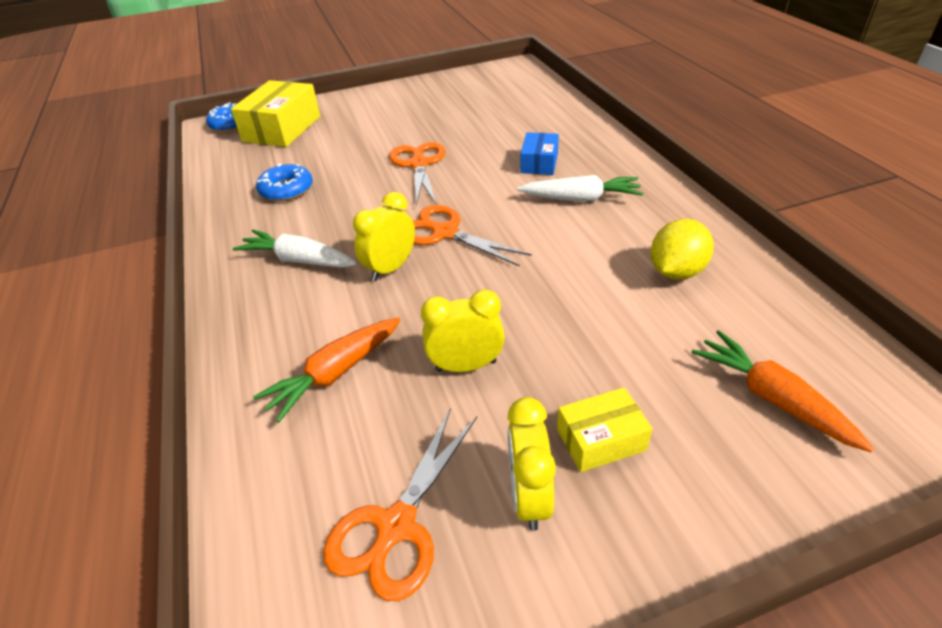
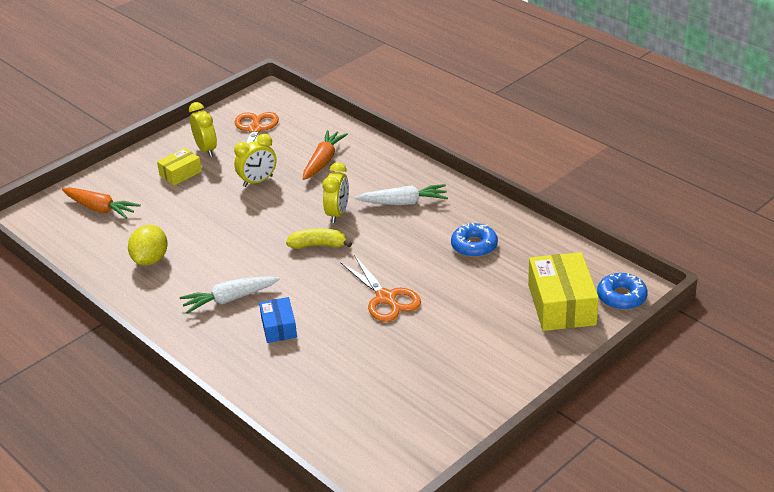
camera: 155 degrees right, 5 degrees down
(445, 233) = (318, 245): orange scissors -> yellow banana

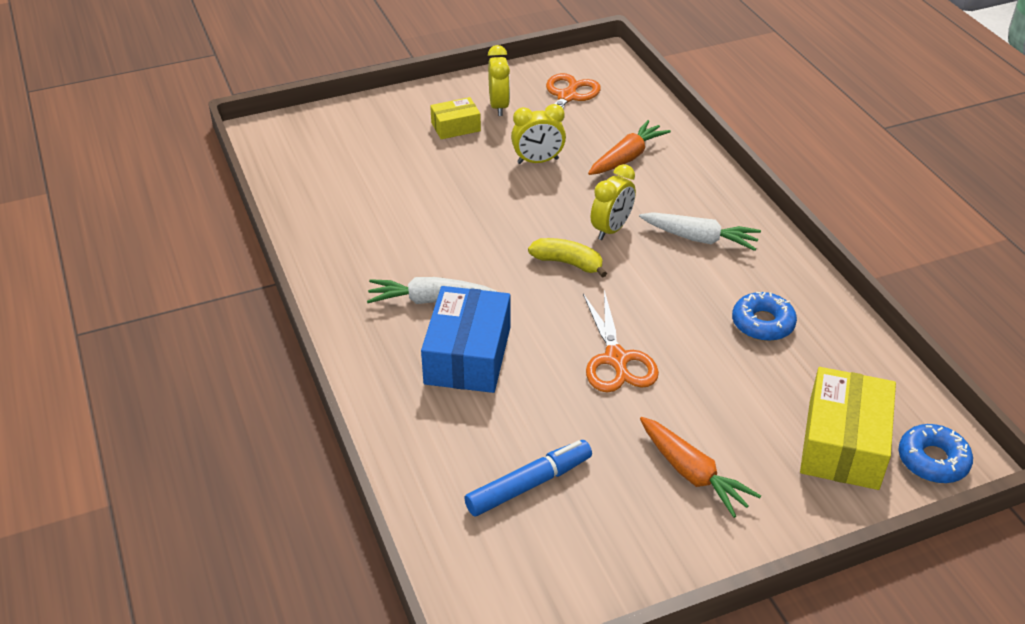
camera: 20 degrees right, 5 degrees up
(100, 209) = (346, 144): orange carrot -> orange carrot (692, 474)
(151, 260) = (367, 222): yellow lemon -> none
(279, 327) = (467, 355): blue box -> blue box, size x1.79
(367, 395) = (529, 485): none -> blue marker

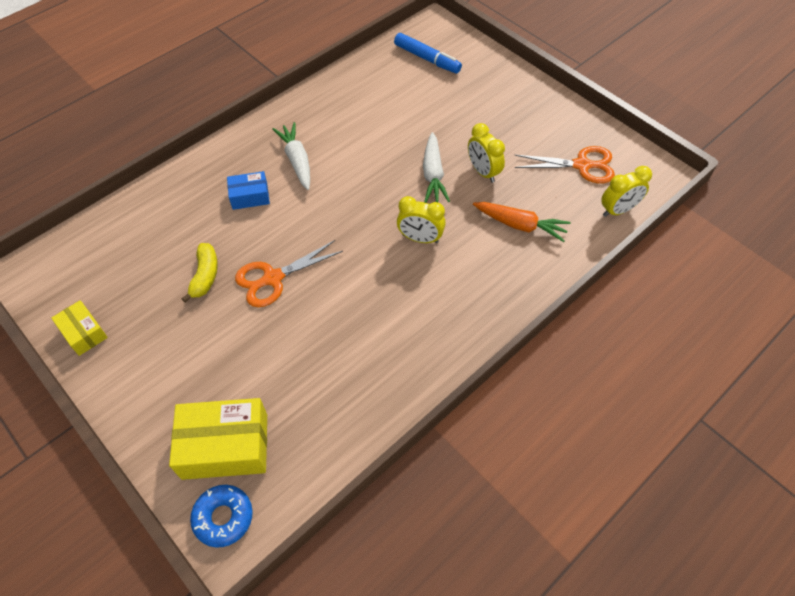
camera: 70 degrees right, 15 degrees up
(455, 127) = (499, 114): yellow box -> yellow box (84, 333)
(467, 355) = (250, 196): blue box -> blue box, size x0.56
(499, 106) = (541, 129): yellow clock -> yellow clock (618, 210)
(529, 485) = (141, 262): blue marker -> blue marker (427, 59)
(568, 263) = (368, 223): yellow banana -> yellow banana (205, 276)
(692, 474) = (170, 351): orange carrot -> none
(699, 239) = (436, 299): white carrot -> white carrot (433, 174)
(762, 323) = (347, 364): blue donut -> none

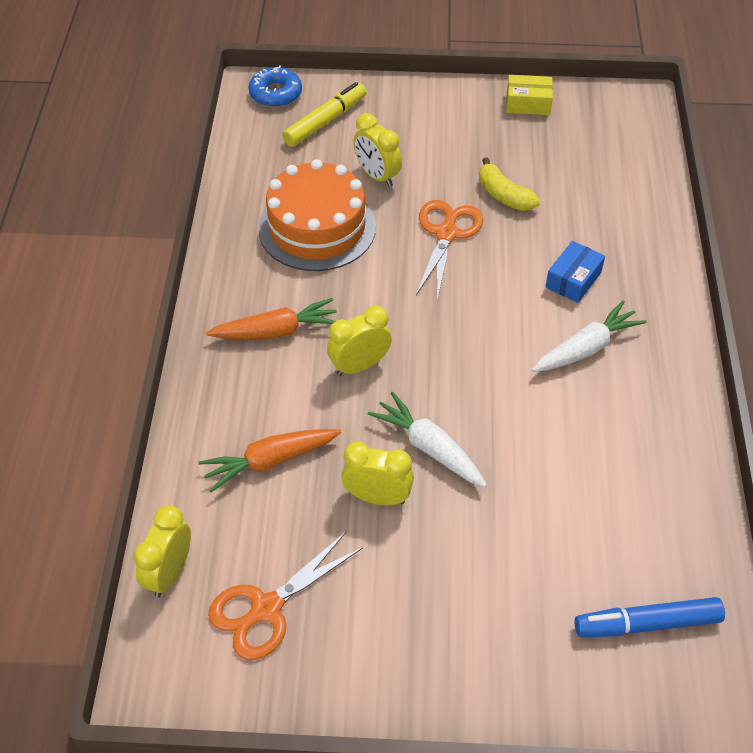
camera: 135 degrees right, 5 degrees down
(225, 446) = (325, 121): yellow box -> yellow marker
(255, 359) = (377, 176): none -> yellow clock
(297, 160) = (586, 348): white carrot -> white carrot turned 60 degrees counterclockwise
(341, 350) = (317, 227): none -> orange cake
(444, 295) = (276, 331): none -> orange carrot

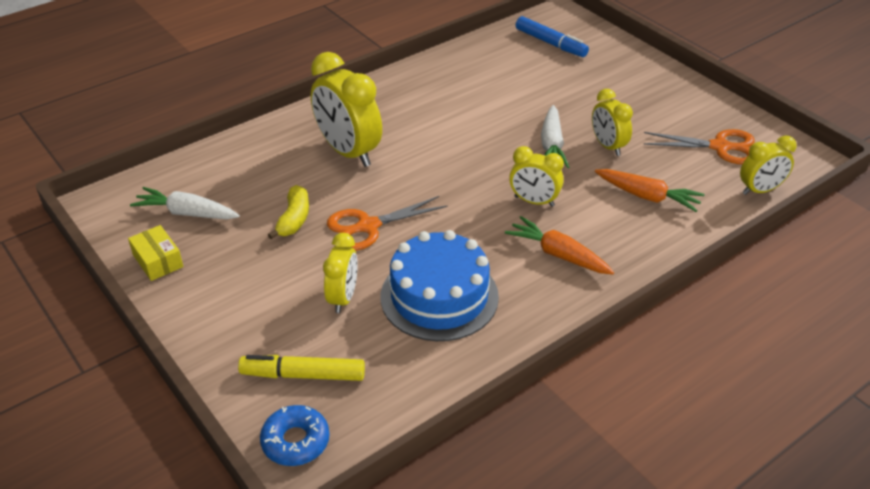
camera: 130 degrees left, 10 degrees down
(317, 227) = (439, 296): orange cake -> blue cake
(573, 280) = (348, 152): blue box -> yellow clock
(586, 348) = (402, 124): white carrot -> white carrot (187, 213)

